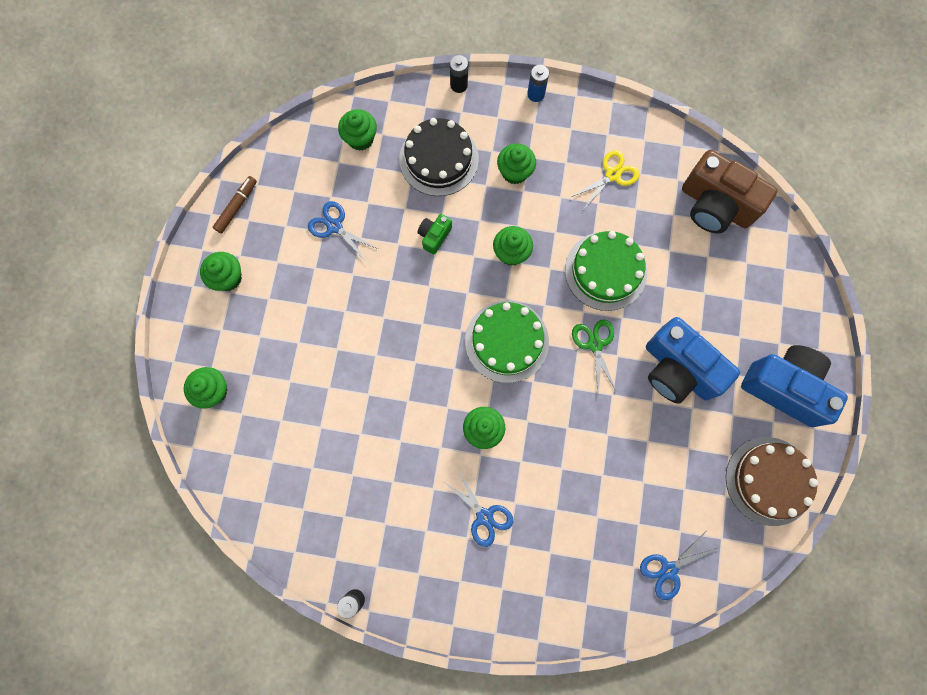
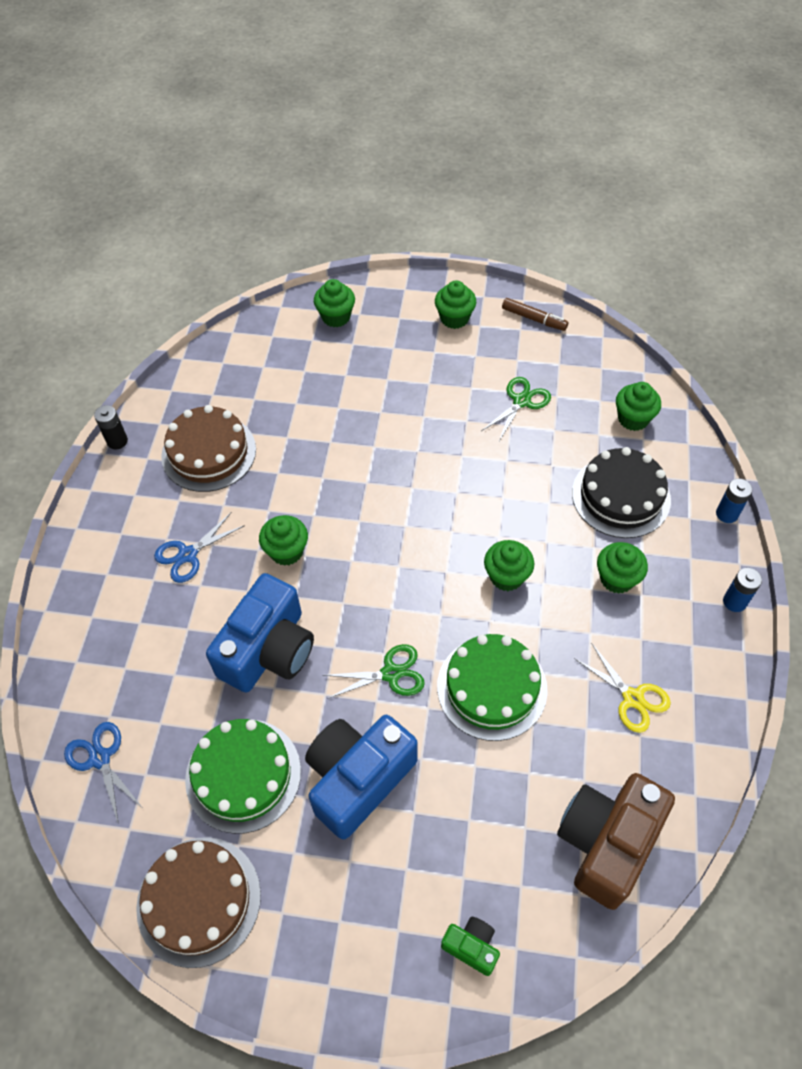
camera: 90 degrees right, 20 degrees down
(334, 226) = (521, 401): blue scissors -> green scissors
(374, 507) = (209, 452): none -> brown cake
(434, 236) = (520, 495): green camera -> green camera (471, 946)
(459, 85) = (727, 514): black battery -> blue battery
(506, 341) = (392, 573): green cake -> green cake (243, 775)
(784, 387) = (331, 933): blue camera -> blue camera (268, 650)

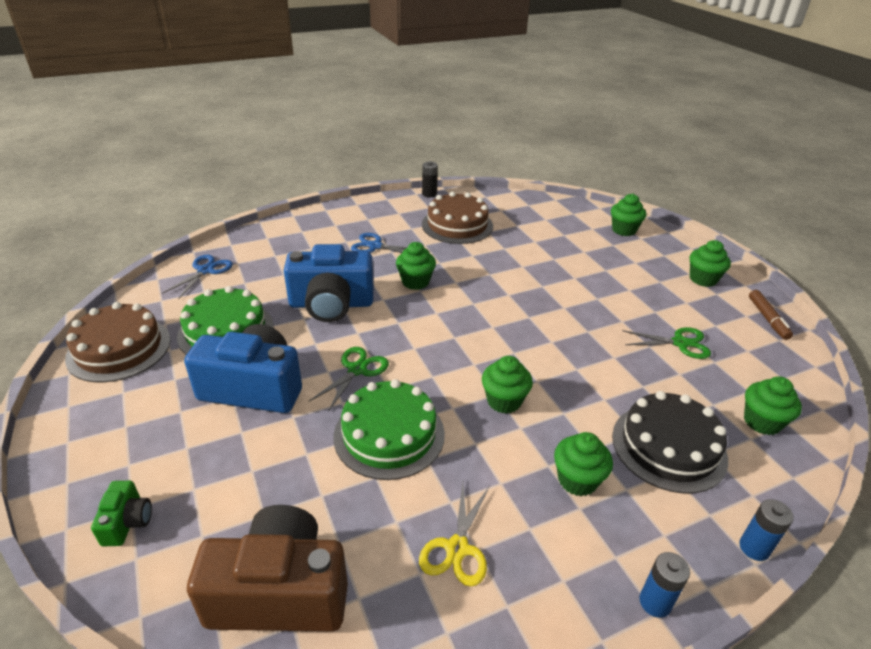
camera: 55 degrees right, 20 degrees down
(391, 674) = (357, 370): green scissors -> green scissors turned 105 degrees counterclockwise

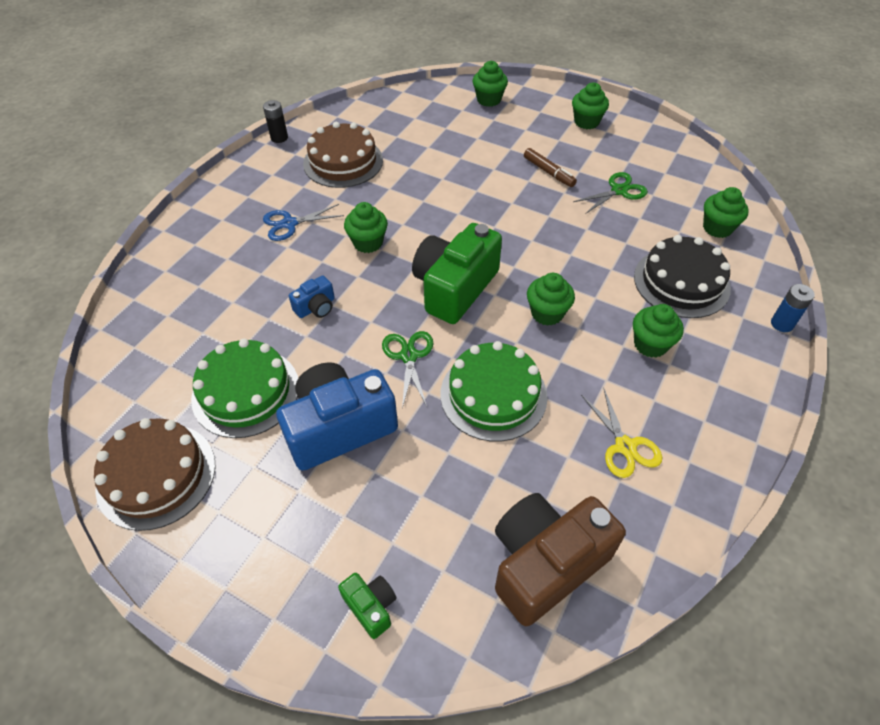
camera: 35 degrees left, 15 degrees up
(206, 270) = (143, 342): blue scissors -> none
(331, 304) = (316, 307): blue camera -> blue camera, size x0.45
(446, 343) = (454, 288): none -> green camera
(655, 602) = (762, 397): blue battery -> none
(767, 319) = (656, 137): brown marker -> brown marker (548, 172)

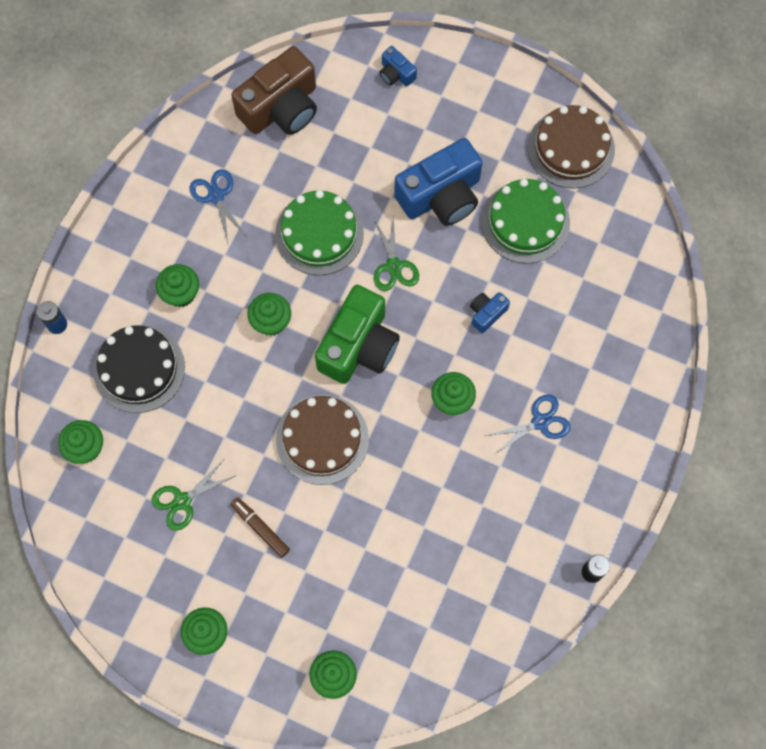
camera: 175 degrees right, 20 degrees up
(343, 162) = (503, 530): brown cake -> brown cake (322, 439)
(371, 606) = (396, 74): green camera -> blue camera
(625, 446) = (216, 195): yellow scissors -> blue scissors

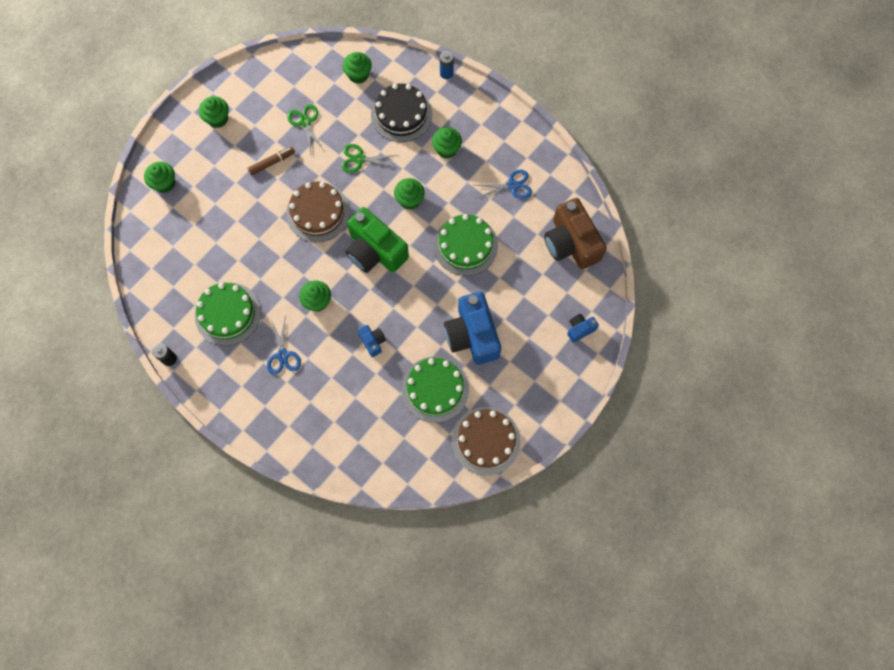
camera: 105 degrees right, 0 degrees up
(394, 266) = (427, 288): green scissors -> green scissors (359, 159)
(505, 514) = (228, 314): none -> green cake

